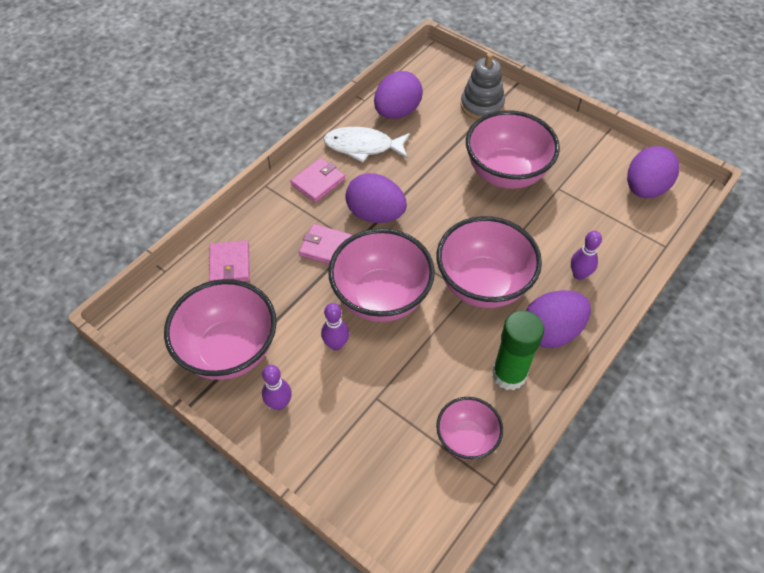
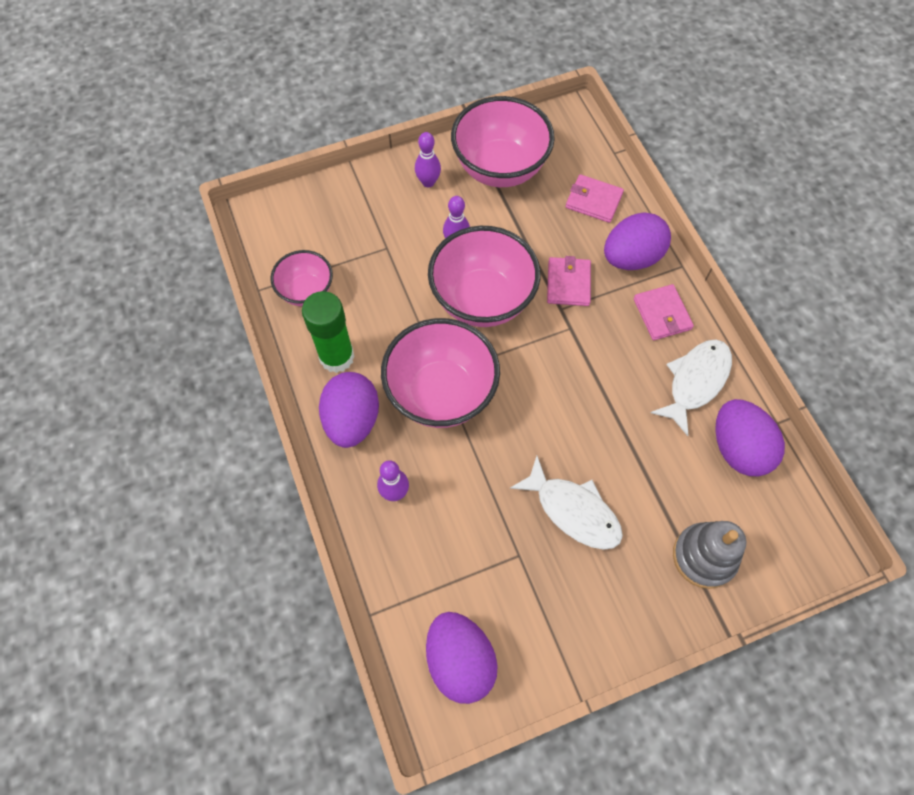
camera: 120 degrees right, 10 degrees up
(327, 247) = (568, 283): pink wallet -> pink wallet turned 45 degrees counterclockwise
(375, 214) = (587, 345): purple egg -> purple egg (631, 258)
(506, 173) = (573, 510): pink bowl -> white fish

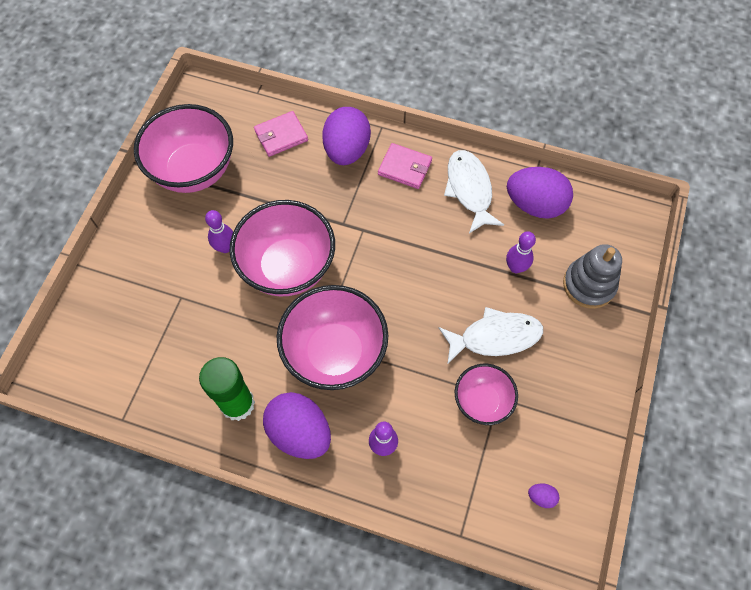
camera: 50 degrees left, 0 degrees up
(306, 291) = (160, 384): pink bowl -> pink bowl (482, 401)
(428, 182) = (155, 225): purple bowling pin -> purple bowling pin (515, 267)
(460, 661) = (541, 497): purple egg -> purple egg, size x0.40
(568, 283) = (328, 203): pink wallet -> none

